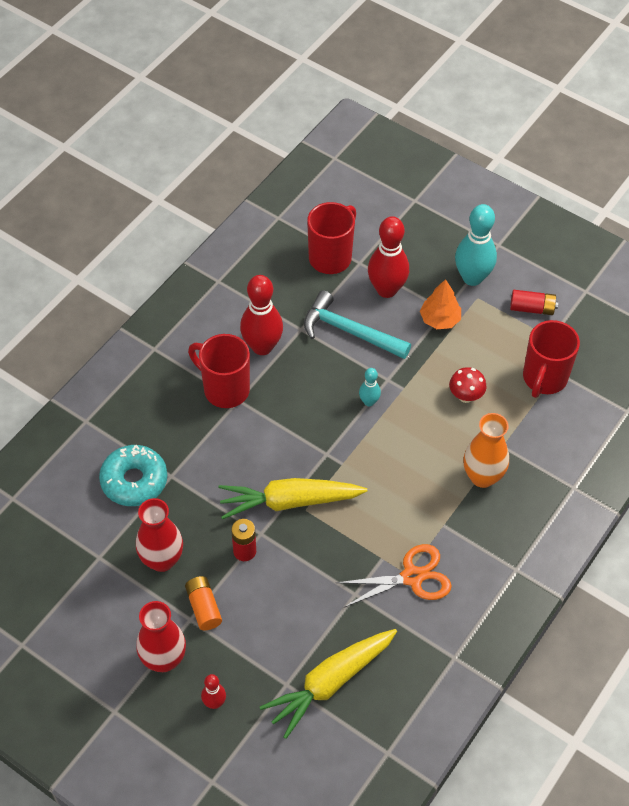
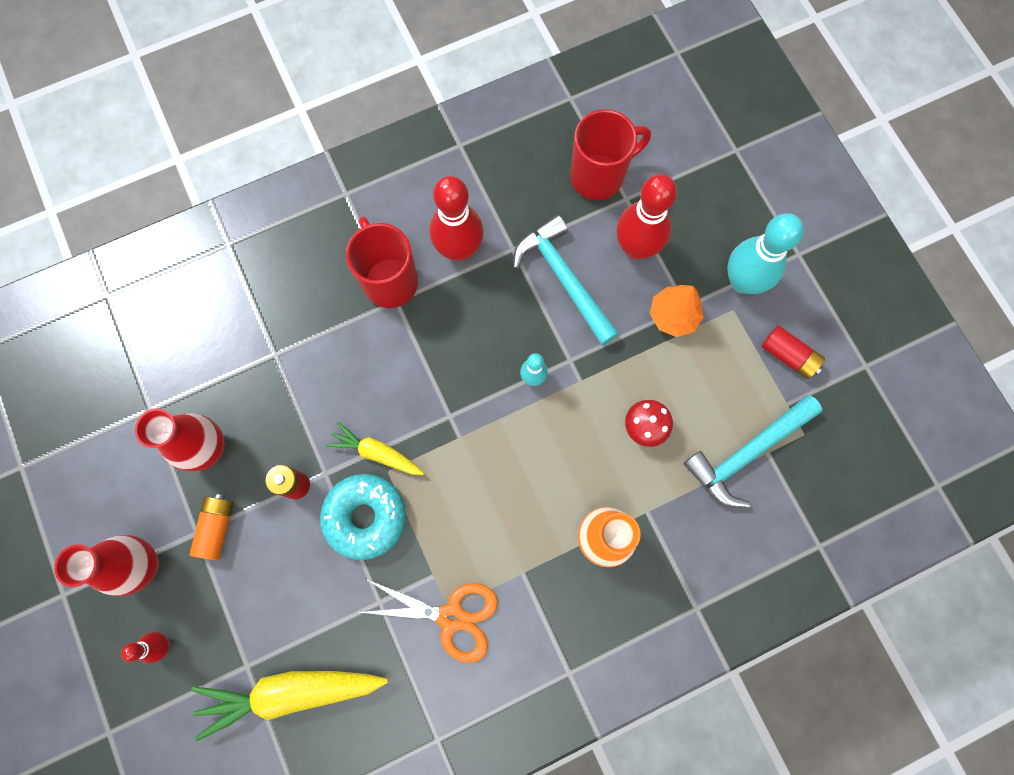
camera: 30 degrees right, 20 degrees up
(134, 481) = (235, 340): turquoise donut -> turquoise donut (365, 517)
(290, 502) = (377, 453): yellow carrot -> yellow carrot, size x0.57
(544, 379) = (747, 453): red mug -> turquoise hammer

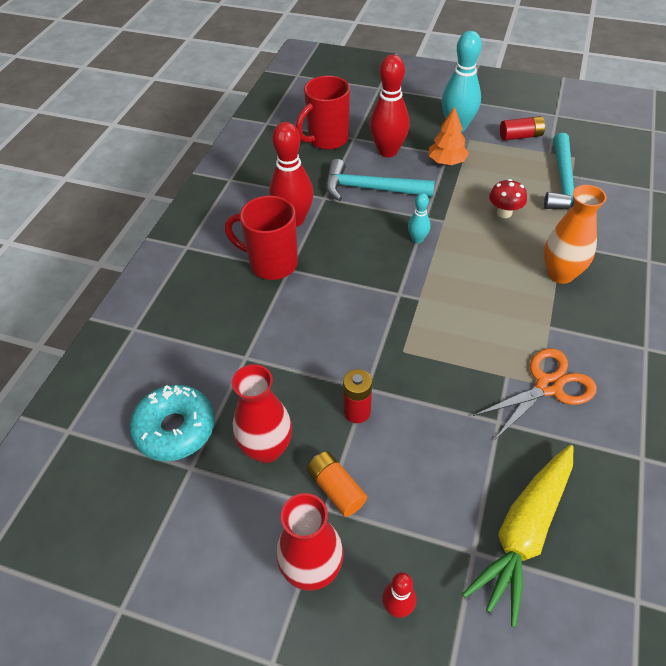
camera: 45 degrees left, 25 degrees down
(365, 517) = (424, 386): turquoise donut -> turquoise donut (175, 429)
(377, 453) = (383, 348): yellow carrot -> none
(599, 176) = (327, 140): red mug -> red mug turned 150 degrees counterclockwise

